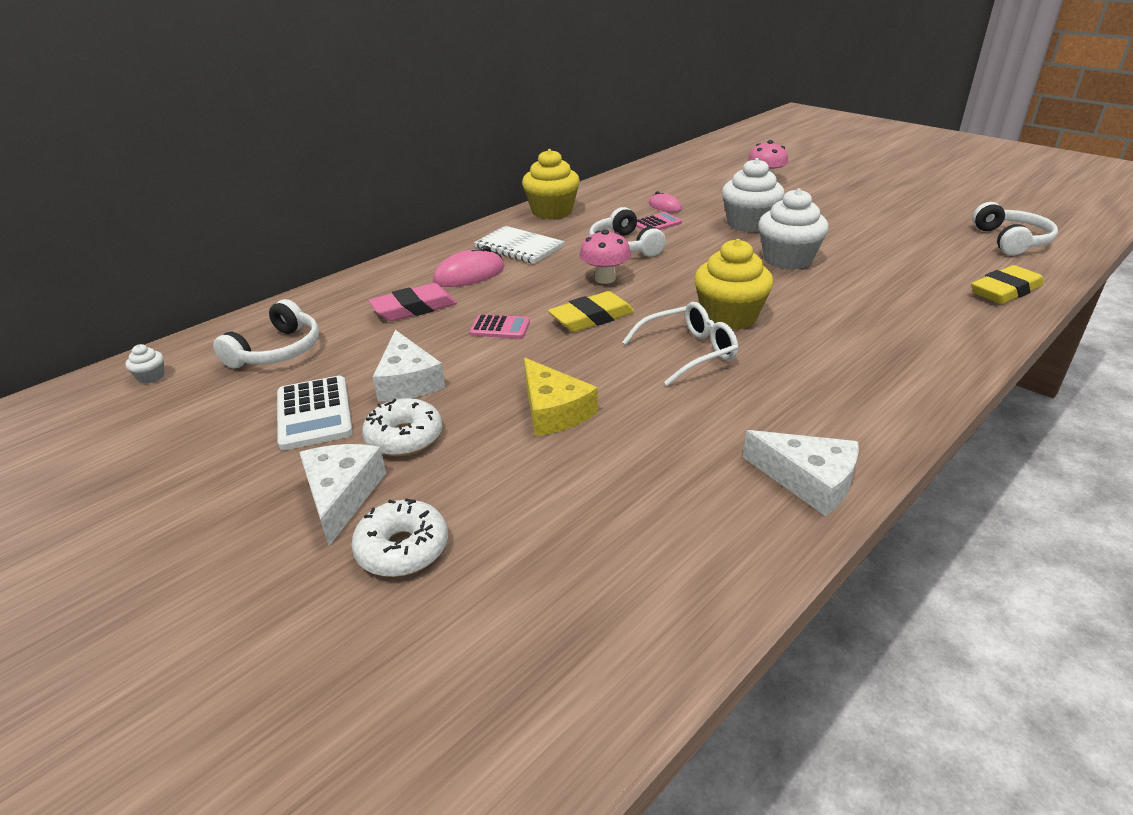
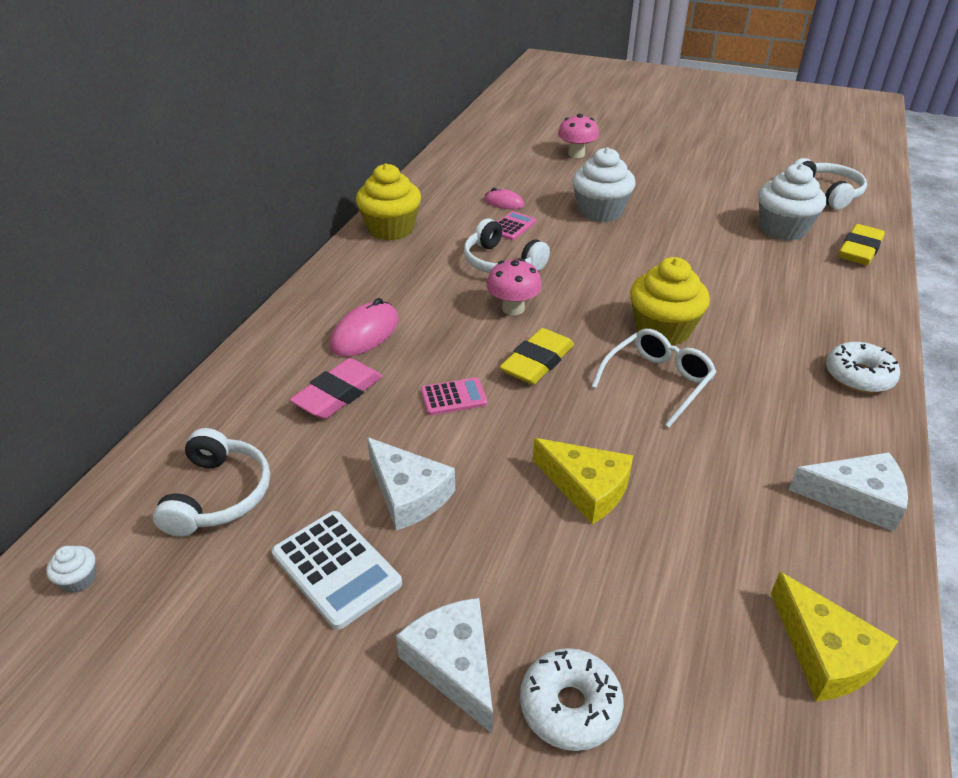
camera: 25 degrees left, 5 degrees up
(404, 437) = (463, 568): white donut -> white donut (858, 376)
(519, 247) = (392, 285): white notebook -> none
(661, 584) = (825, 653): none -> yellow cheese
(787, 259) = (665, 249): white cupcake -> white cupcake (783, 229)

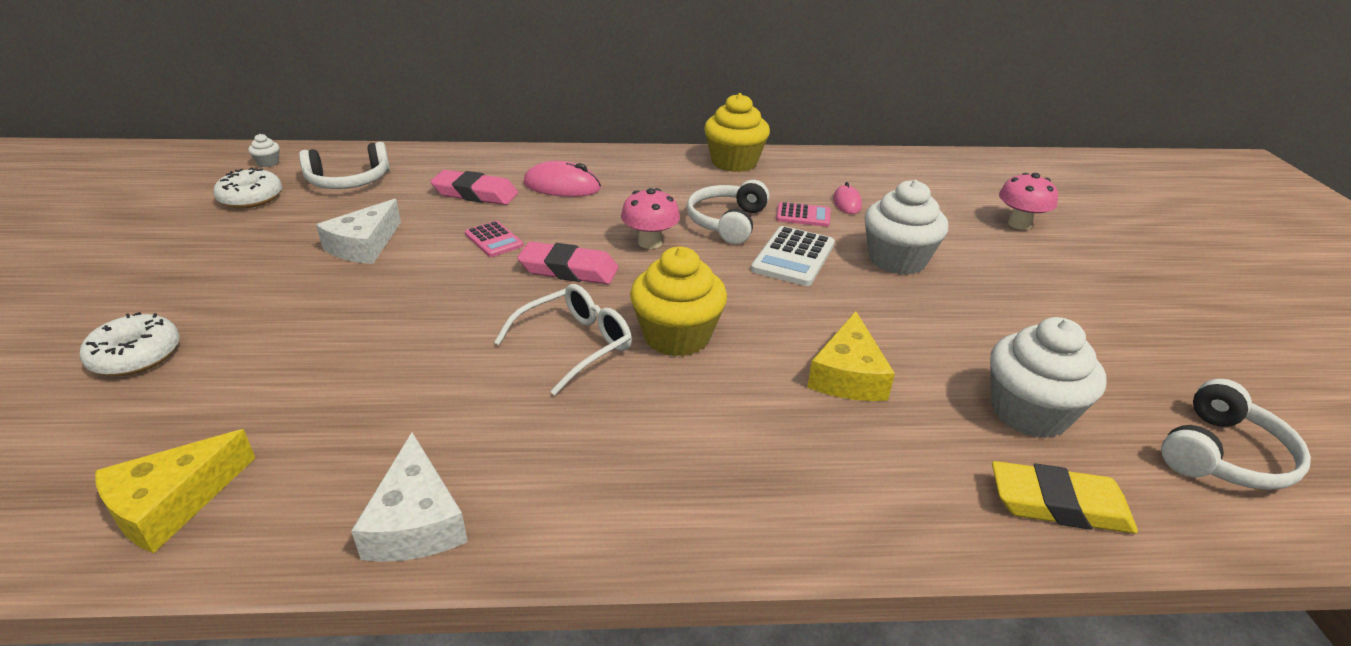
camera: 65 degrees right, 5 degrees down
(336, 569) = (280, 235): white calculator -> white calculator (793, 257)
(454, 664) = (185, 299): white cheese -> none
(537, 362) = (568, 270): yellow eraser -> pink eraser
(586, 488) = (390, 326): yellow cheese -> yellow cheese (848, 375)
(657, 381) = (575, 345): white glasses -> white glasses turned 60 degrees counterclockwise
(858, 376) = (681, 515): white donut -> white donut (251, 198)

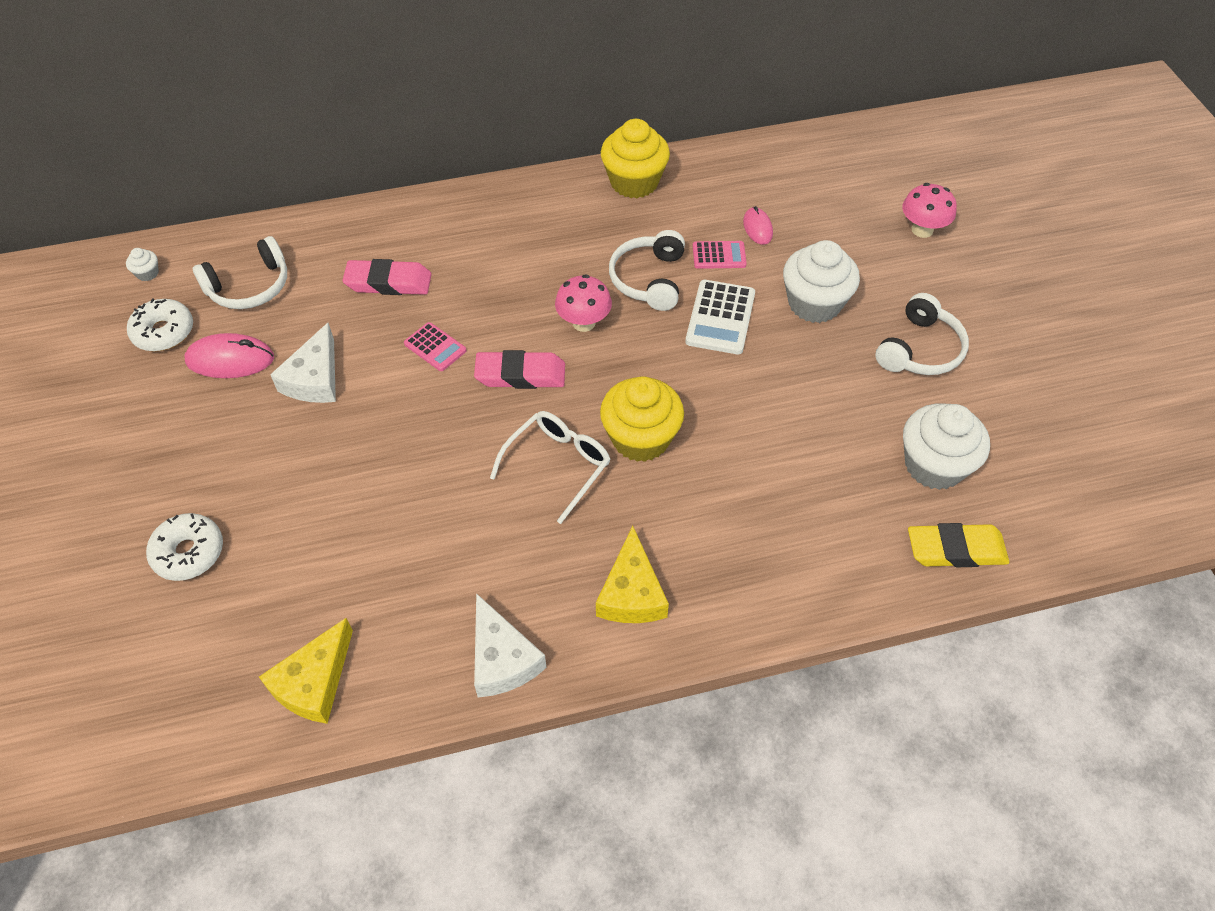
camera: 10 degrees left, 20 degrees up
(562, 186) = (471, 254): pink mouse -> pink mouse (230, 360)
(848, 375) = (790, 454): yellow cheese -> yellow cheese (631, 593)
(1223, 455) = (1075, 479): white headphones -> white headphones (920, 349)

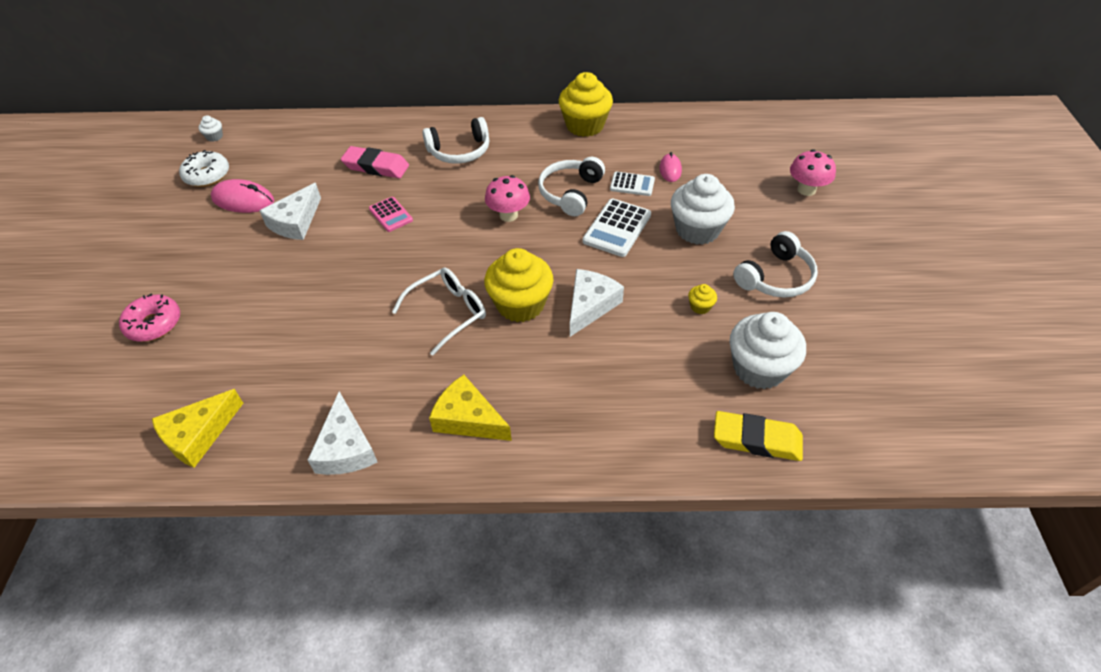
camera: 15 degrees right, 5 degrees down
(189, 552) = (154, 324): white donut -> pink donut
(249, 287) = (278, 155): white headphones -> white headphones (460, 151)
(520, 375) = (446, 244): pink eraser -> none
(631, 593) = (468, 419): yellow cheese -> yellow cheese turned 105 degrees clockwise
(719, 255) = (632, 184): pink calculator -> white calculator
(723, 424) = (590, 306): none -> white cheese
(847, 402) = (700, 306): none -> yellow cupcake

